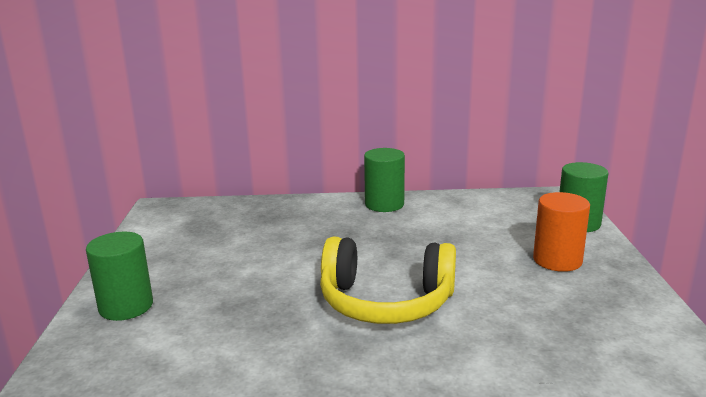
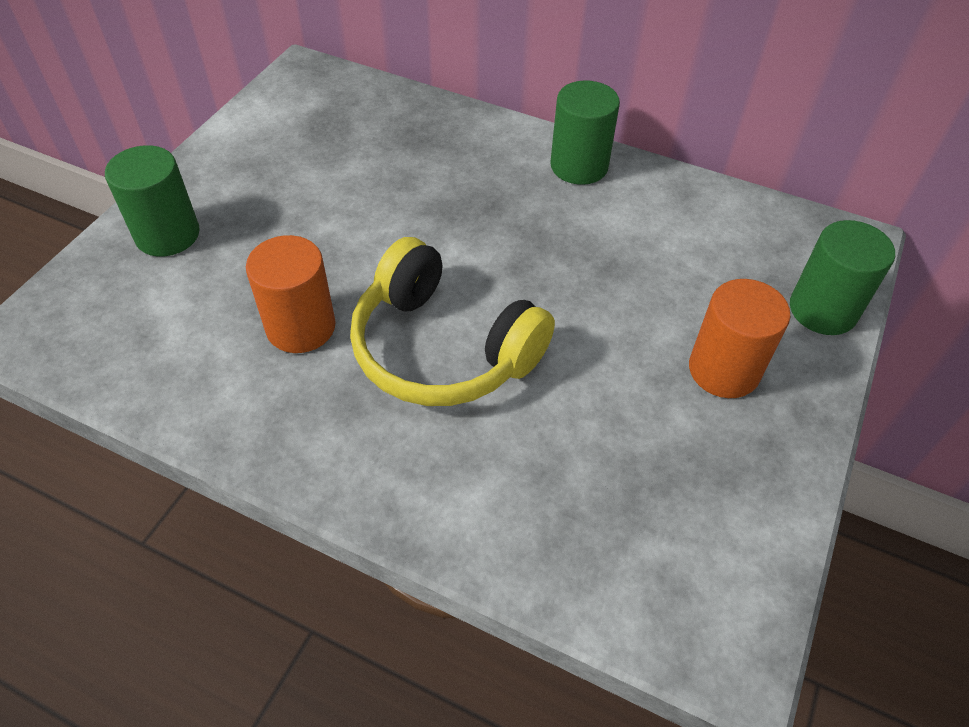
camera: 25 degrees right, 30 degrees up
(276, 321) = (301, 327): none -> orange cylinder

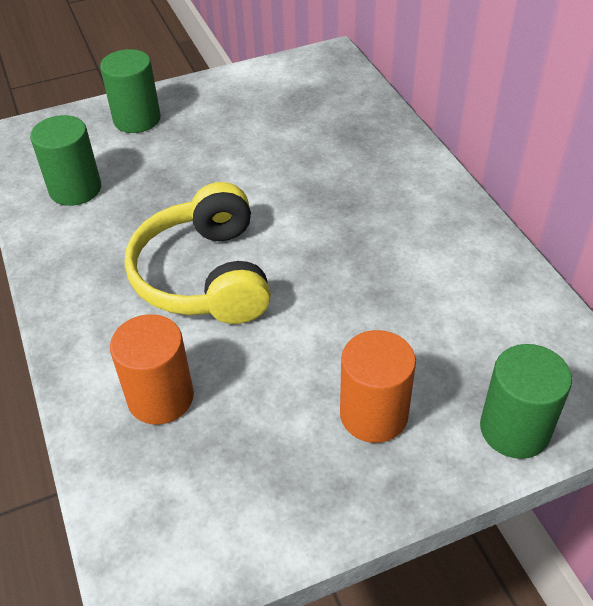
camera: 45 degrees right, 5 degrees down
(301, 327) = (143, 212): orange cylinder -> orange cylinder (160, 397)
(579, 166) = (447, 212): green cylinder -> green cylinder (75, 189)

